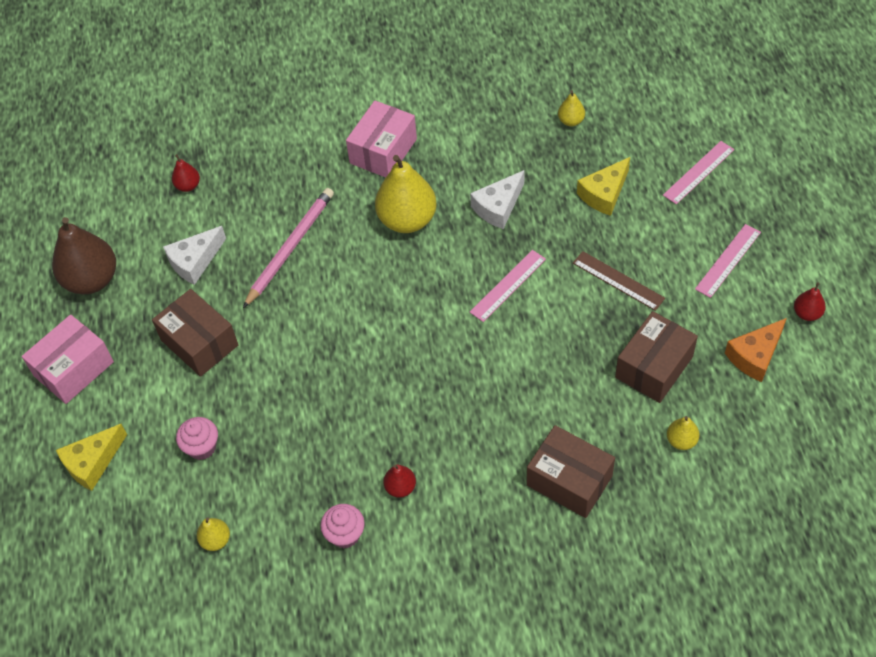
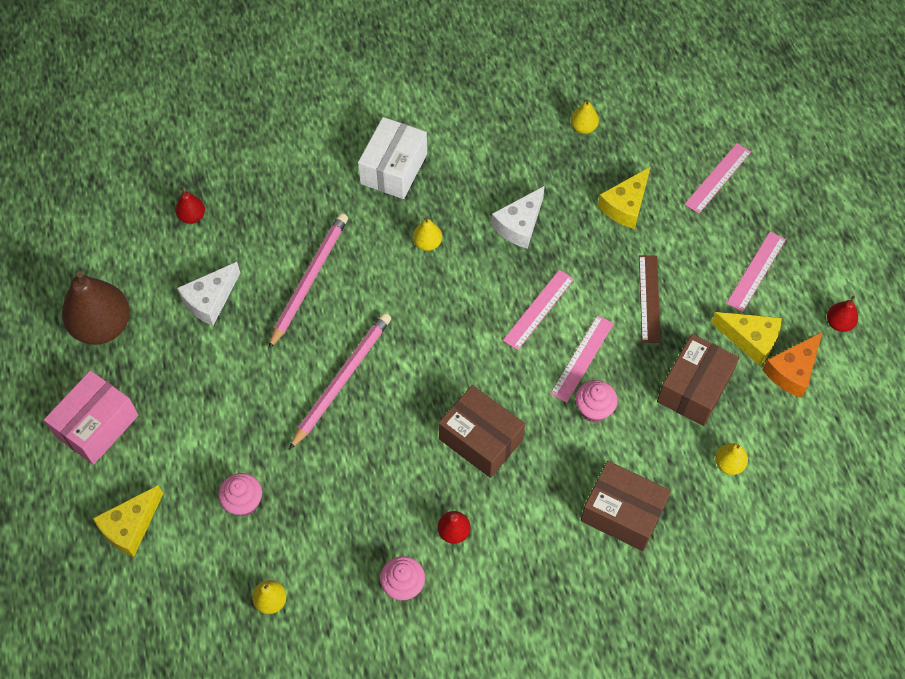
camera: 10 degrees left, 5 degrees up
(199, 342) = (226, 389): brown box -> brown box (480, 439)
(309, 340) = (342, 380): none -> pink pencil
(383, 151) = (394, 168): pink box -> white box
(407, 220) = (427, 243): yellow pear -> yellow pear, size x0.47
(545, 333) = (582, 358): none -> pink ruler
(551, 381) = (594, 409): none -> pink cupcake
(618, 281) = (649, 298): brown ruler -> brown ruler turned 60 degrees clockwise
(715, 324) = (750, 339): none -> yellow cheese

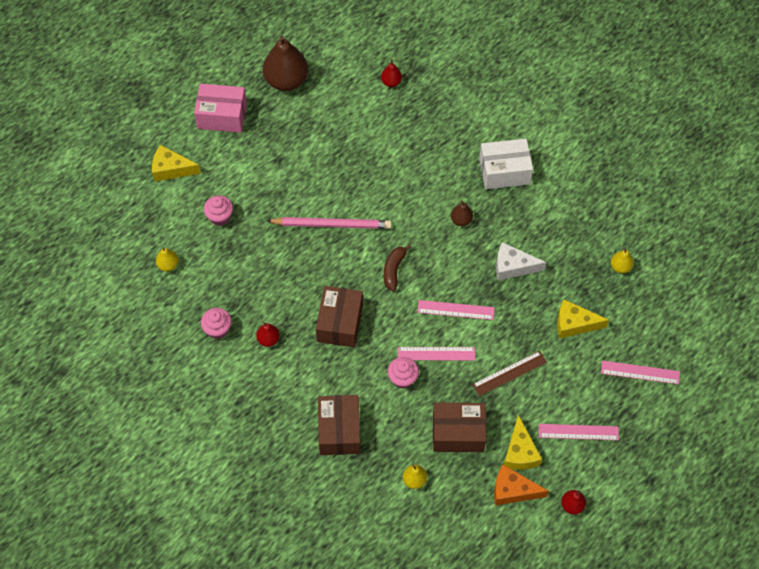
camera: 60 degrees right, 0 degrees up
(210, 300) = (340, 125): white cheese -> none
(309, 280) = (389, 169): pink pencil -> none
(427, 243) = (461, 220): yellow pear -> brown pear
(446, 345) = (394, 270): none -> brown banana

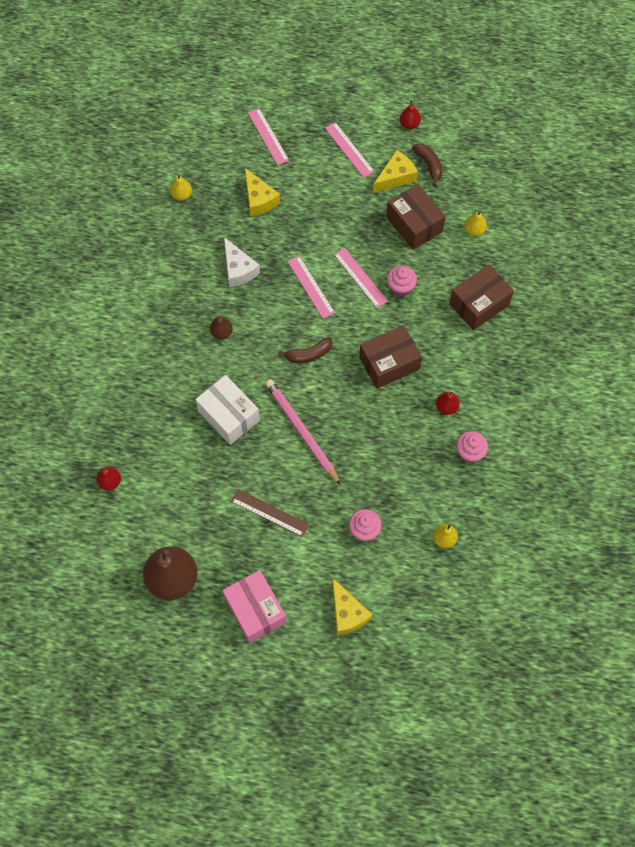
camera: 125 degrees left, 5 degrees up
(504, 171) = (146, 329): white box -> white box (229, 416)
(509, 373) = (337, 219): brown ruler -> brown ruler (269, 513)
(512, 490) = (429, 165): orange cheese -> brown banana

